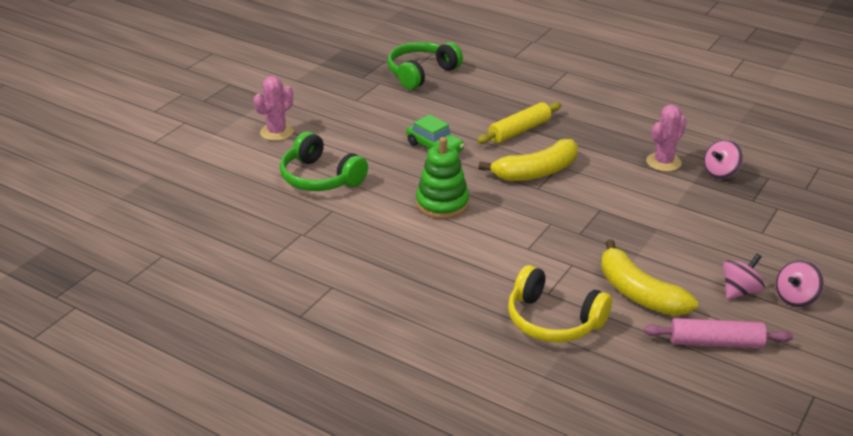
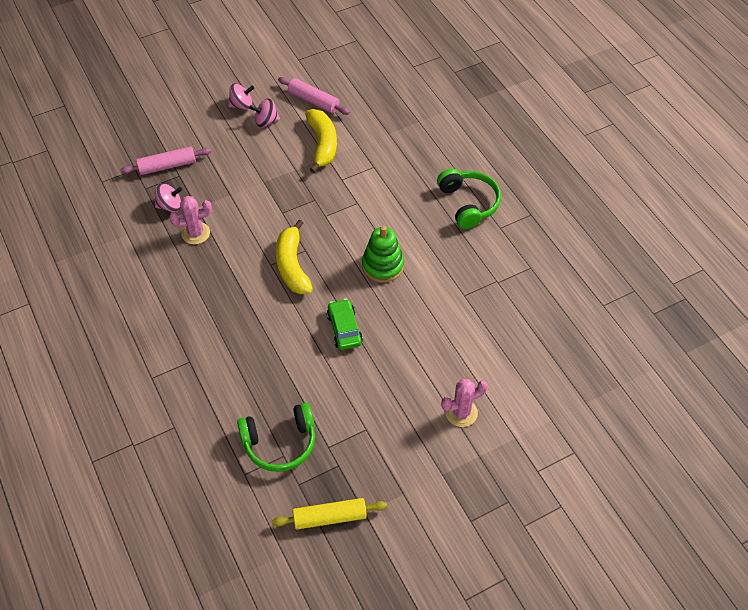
camera: 150 degrees left, 20 degrees up
(320, 178) = (454, 335): green headphones -> green headphones (468, 203)
(519, 131) = (264, 317): yellow rolling pin -> yellow rolling pin (330, 517)
(536, 172) = (292, 265): yellow banana -> yellow banana turned 105 degrees counterclockwise
(553, 320) = (386, 148): yellow headphones -> none
(778, 203) = (167, 166): none -> pink rolling pin

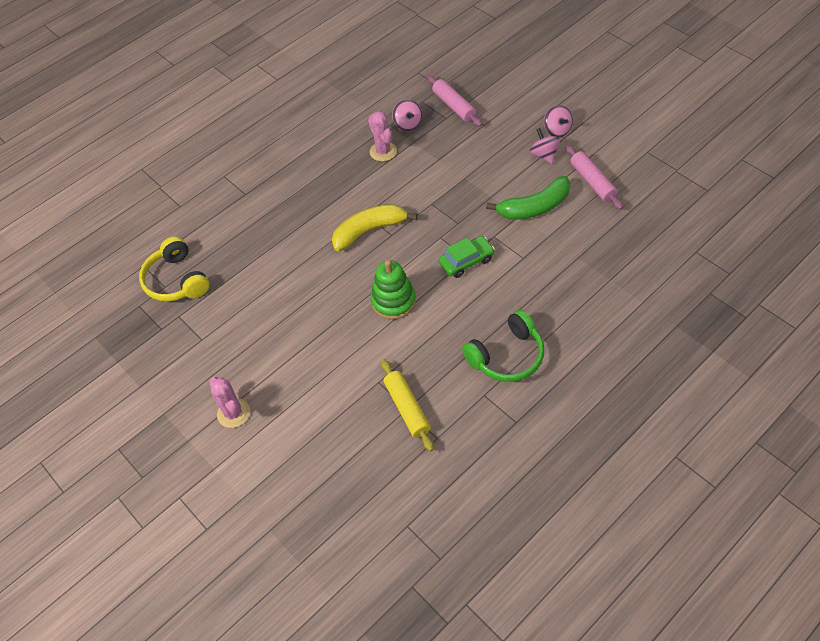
camera: 80 degrees right, 0 degrees up
(280, 443) = (176, 280): green headphones -> yellow headphones
(313, 101) = (592, 182): pink rolling pin -> pink rolling pin turned 45 degrees counterclockwise
(322, 144) = (534, 207): yellow banana -> green banana
(330, 517) = (110, 337): yellow rolling pin -> yellow rolling pin (407, 408)
(344, 329) = (308, 292): green car -> green car (466, 261)

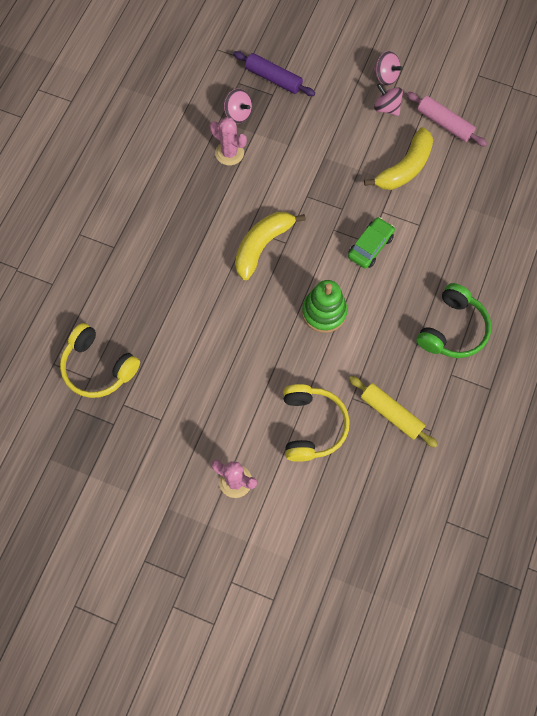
camera: 30 degrees left, 15 degrees up
(328, 392) = (312, 426): none -> yellow headphones
(454, 106) = (273, 78): pink rolling pin -> purple rolling pin
(534, 207) = (404, 168): green banana -> yellow banana

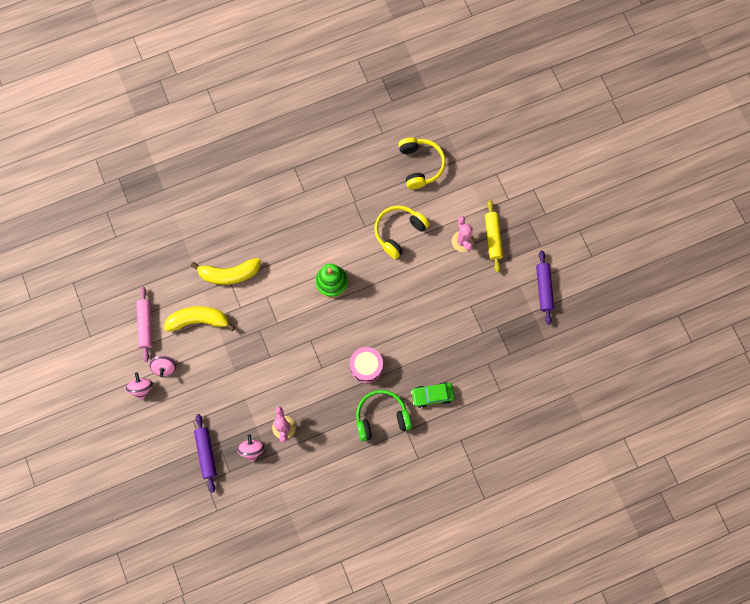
camera: 135 degrees left, 5 degrees up
(98, 367) = (478, 365): yellow headphones -> yellow headphones (420, 165)
(98, 513) = (543, 288): none -> purple rolling pin
(208, 267) = (366, 367): none -> pink drum
(262, 246) = (325, 351): yellow banana -> yellow banana (229, 274)
(370, 246) = (269, 294): green car -> green car (432, 395)
(391, 413) = (354, 201): yellow rolling pin -> yellow rolling pin (493, 238)
(452, 329) = (278, 211): green headphones -> green headphones (381, 417)

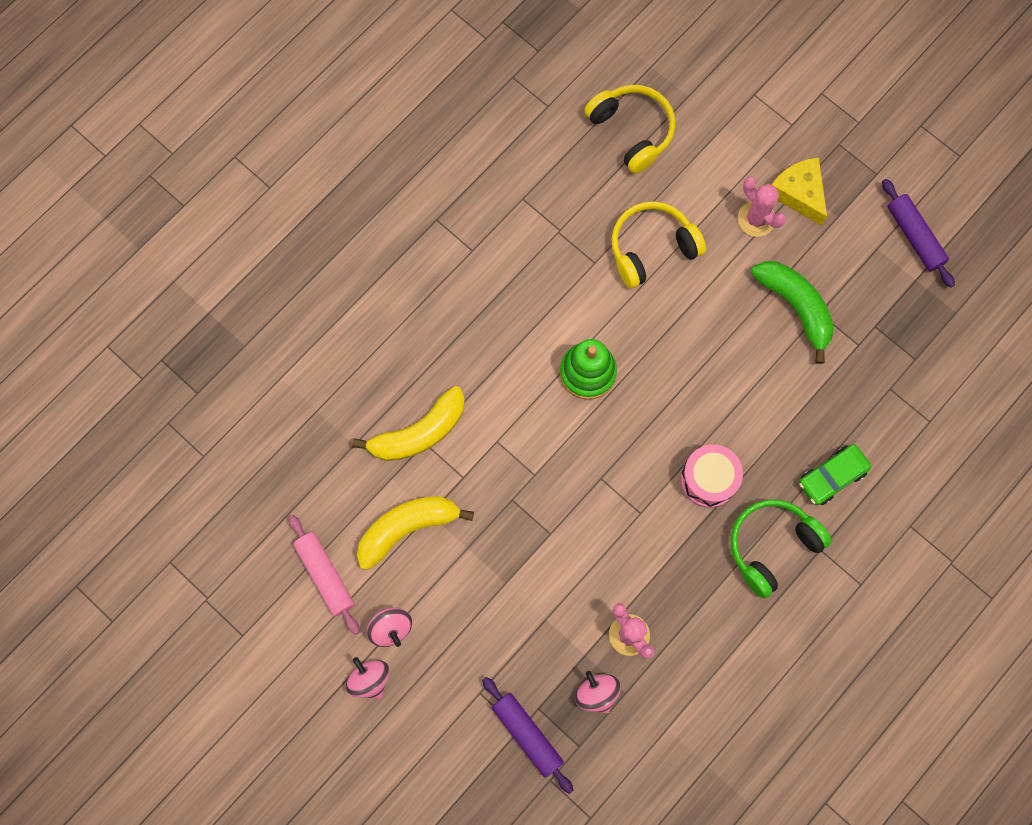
camera: 25 degrees left, 0 degrees up
(399, 232) = (651, 248): yellow headphones -> yellow headphones turned 45 degrees clockwise
(459, 297) = (796, 307): none -> green banana
(493, 238) = (799, 193): yellow rolling pin -> yellow cheese

